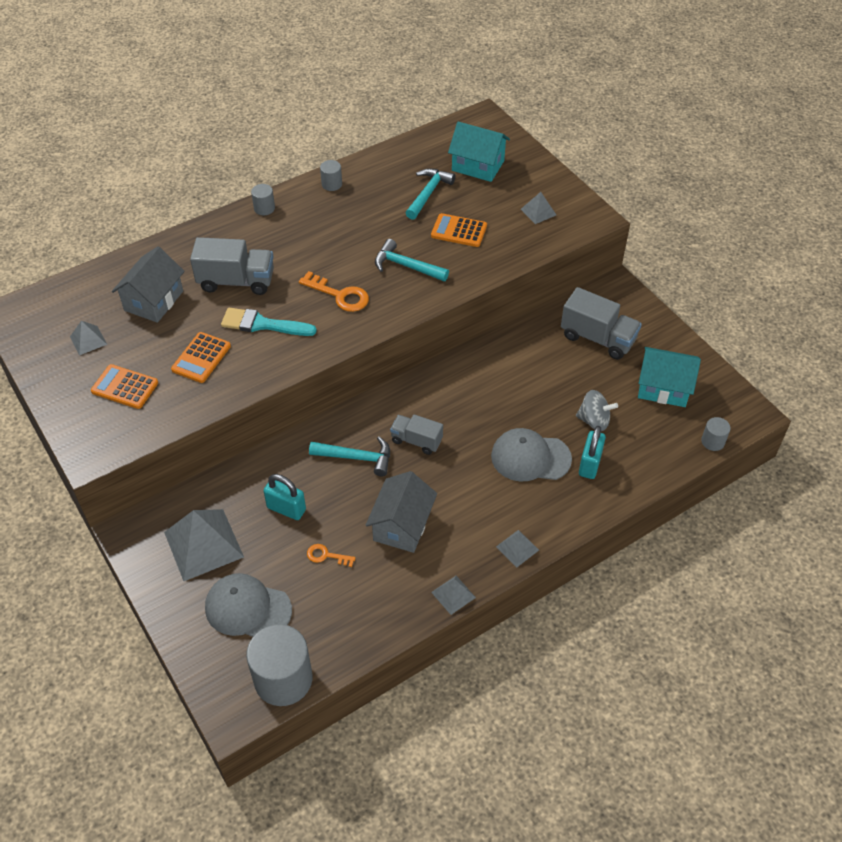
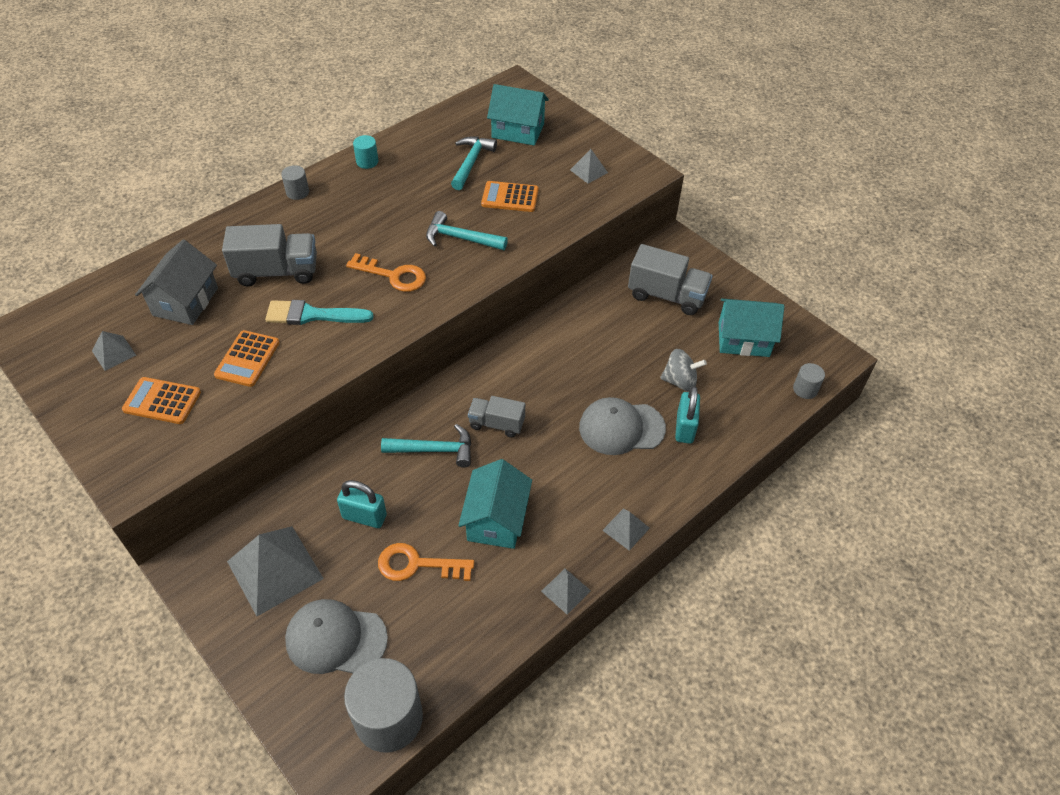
camera: 10 degrees left, 0 degrees up
(326, 556) = (417, 565): orange key -> orange key, size x1.73
(332, 184) = (367, 162): grey cylinder -> turquoise cylinder
(402, 525) = (496, 519): grey house -> turquoise house

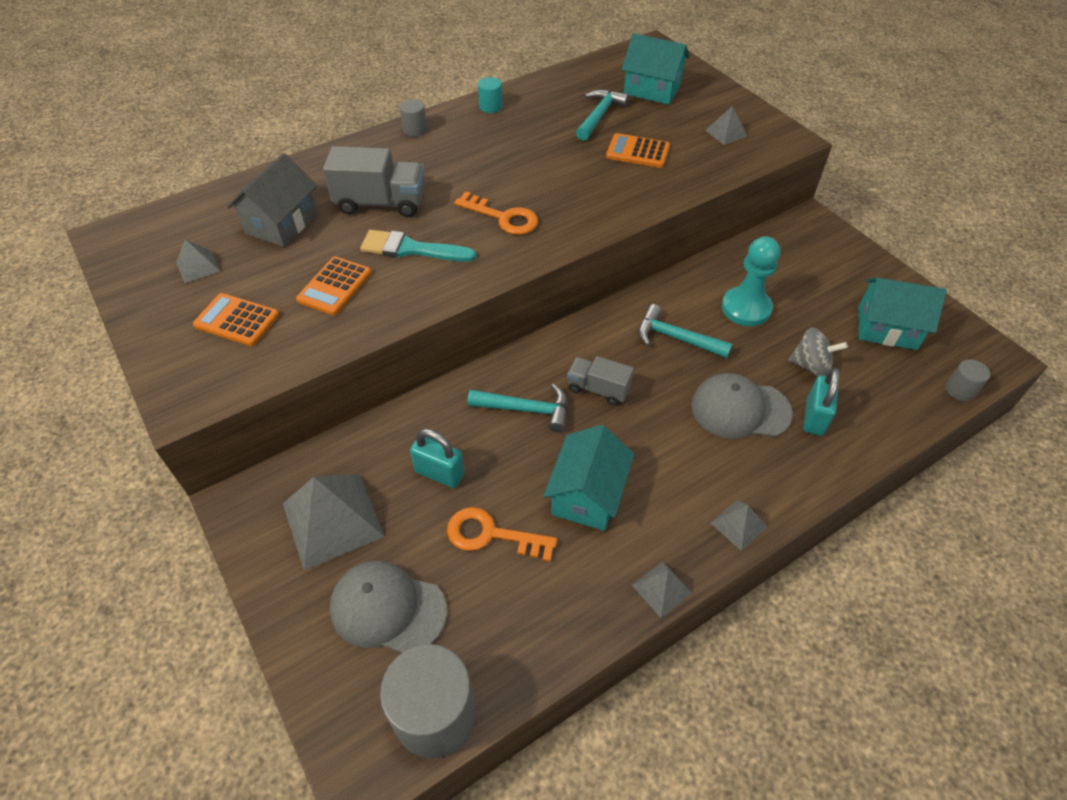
camera: 10 degrees right, 0 degrees up
(460, 238) = (580, 187): turquoise hammer -> turquoise hammer (676, 338)
(621, 333) = (746, 308): none -> turquoise pawn
(667, 295) = (800, 273): grey truck -> none

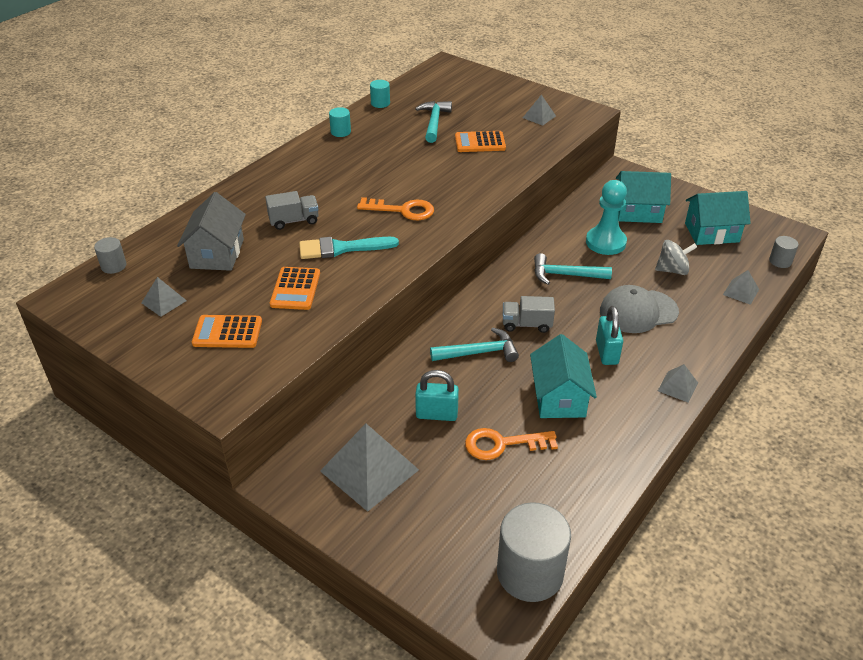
camera: 20 degrees left, 10 degrees down
(381, 203) = (294, 221): grey truck -> grey truck, size x0.63
(388, 609) = (451, 516): grey cap -> none
(415, 129) = (287, 161): grey cylinder -> grey cylinder (113, 266)
(553, 81) = (380, 103): none -> turquoise cylinder
(652, 89) = (464, 96): turquoise house -> turquoise house (638, 212)
(661, 589) = (646, 442): grey pyramid -> grey pyramid (741, 292)
(814, 417) = (693, 303): turquoise padlock -> turquoise padlock (606, 352)

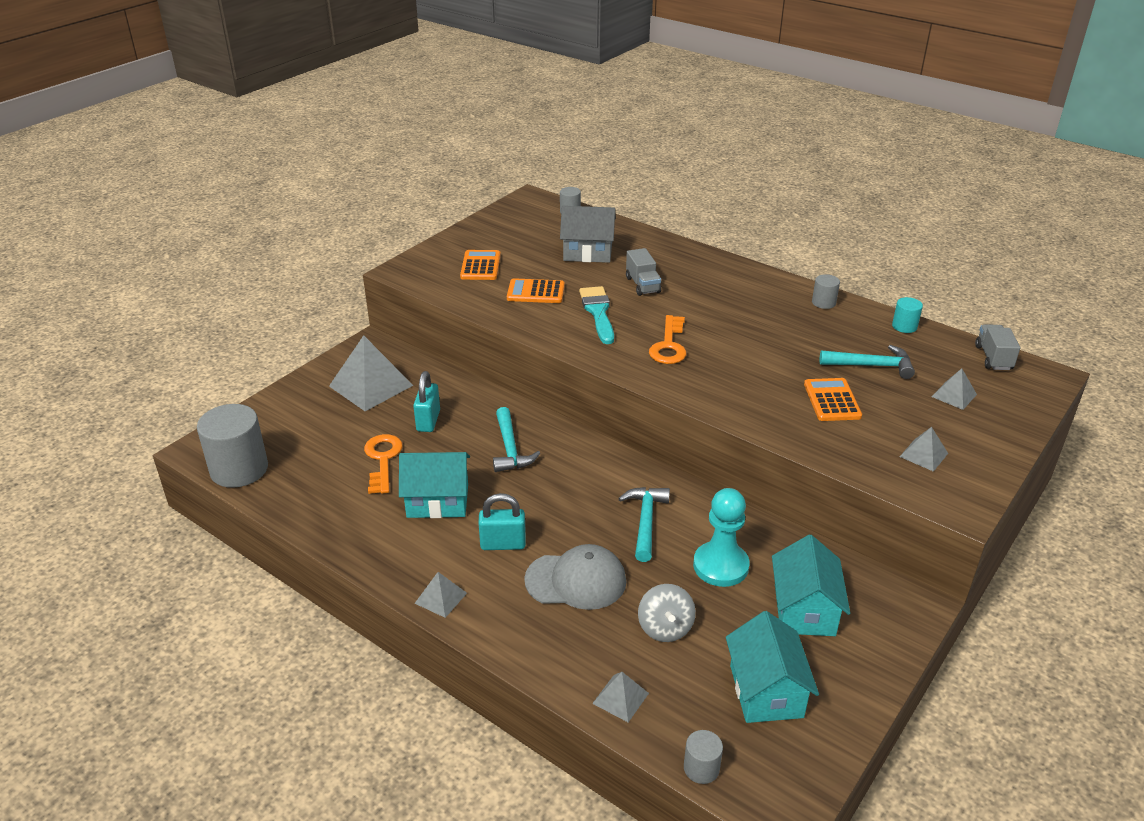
camera: 90 degrees right, 5 degrees down
(164, 301) = (522, 236): grey pyramid -> grey pyramid (954, 395)
(340, 132) = (823, 302): turquoise cylinder -> grey cylinder
(526, 324) = (553, 484): grey truck -> grey truck (993, 358)
(638, 311) = (576, 580): grey cap -> grey cap turned 105 degrees clockwise

